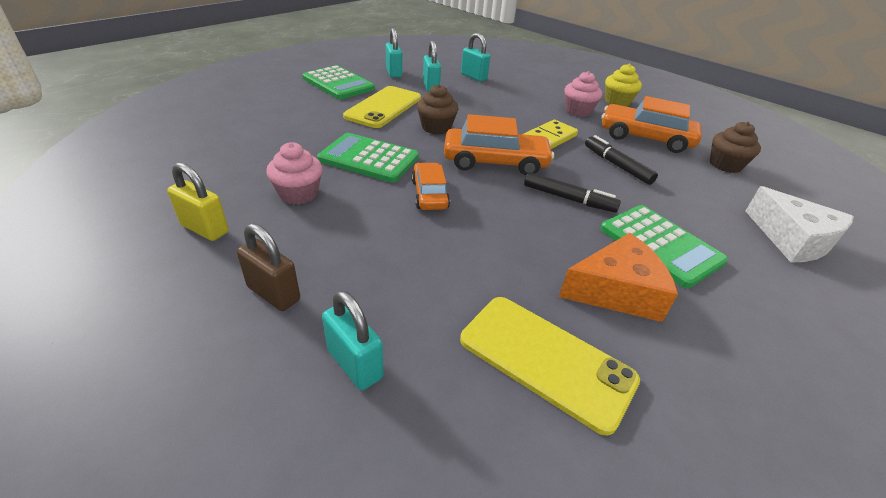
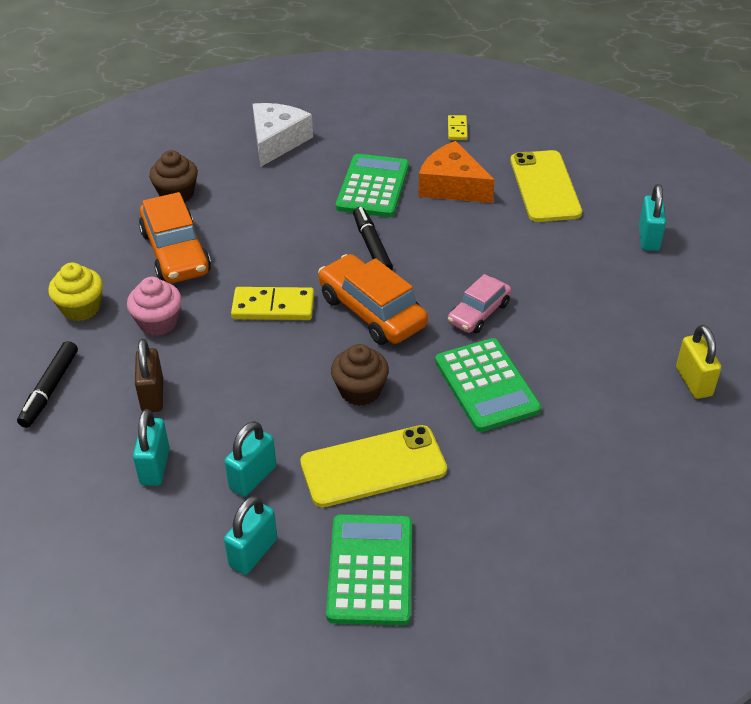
camera: 130 degrees left, 5 degrees up
(273, 293) = (669, 300): brown padlock -> brown padlock (152, 395)
(298, 194) = (592, 377): pink cupcake -> none
(429, 194) = (479, 313): orange car -> pink car
(617, 165) = (269, 246): black marker -> black marker (50, 389)
(750, 380) = (457, 129): none -> yellow domino

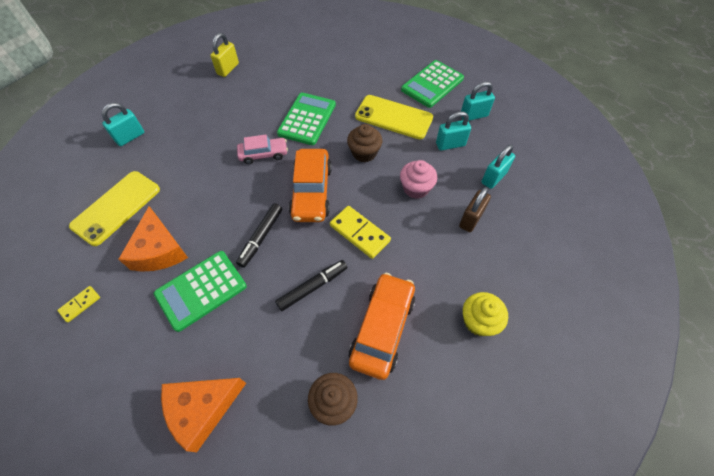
camera: 140 degrees left, 15 degrees up
(50, 389) = (529, 263): black marker -> black marker (312, 287)
(158, 322) = (435, 270): pink cupcake -> pink cupcake (416, 188)
(277, 141) = (202, 409): white cheese -> orange cheese

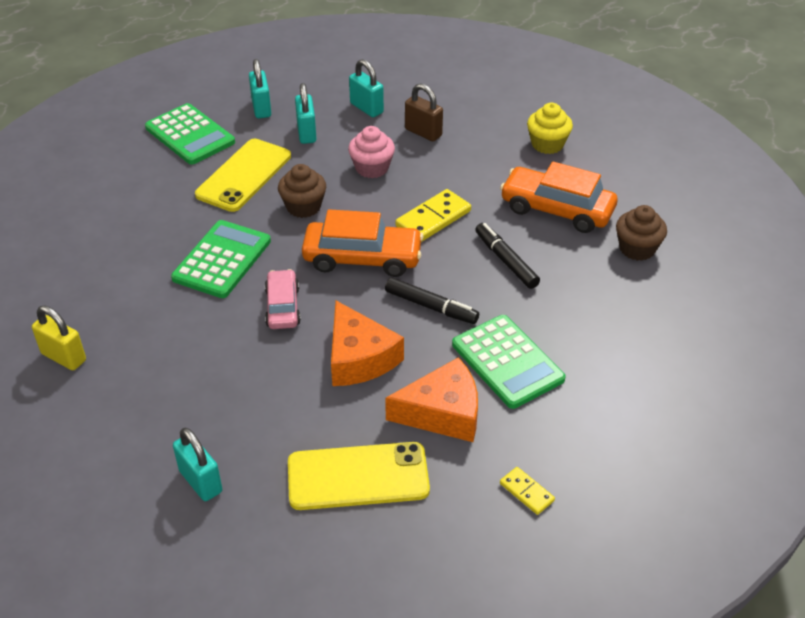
camera: 85 degrees left, 15 degrees down
(116, 207) = (358, 476): yellow phone -> yellow phone turned 45 degrees counterclockwise
(202, 409) = (654, 350): orange cheese -> orange cheese (359, 358)
(307, 119) = (222, 260): green calculator -> green calculator turned 90 degrees clockwise

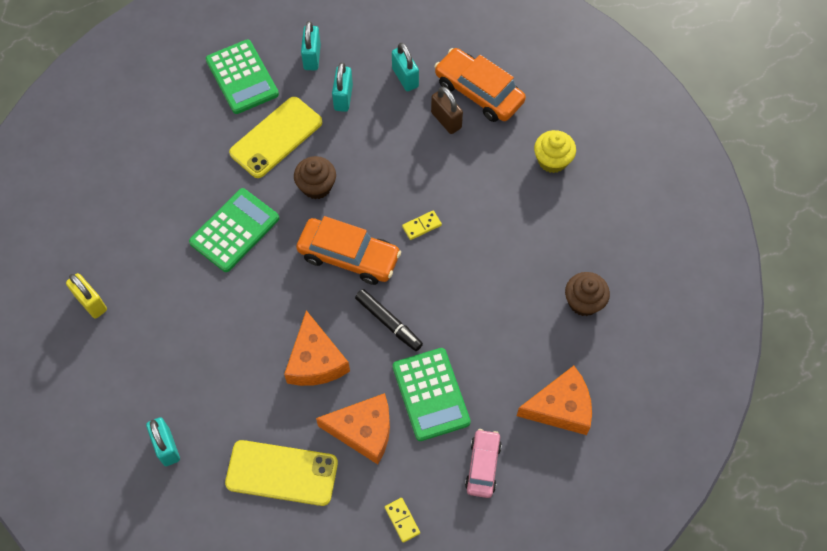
camera: 15 degrees right, 20 degrees up
(283, 307) = (270, 293): pink car -> pink car (483, 466)
(372, 168) = (387, 154): pink cupcake -> none
(433, 218) = (421, 226): yellow domino -> yellow domino, size x0.56
(506, 261) = (467, 288): black marker -> none
(557, 209) = (531, 241): orange car -> orange car (479, 92)
(659, 344) = (560, 407): none -> orange cheese

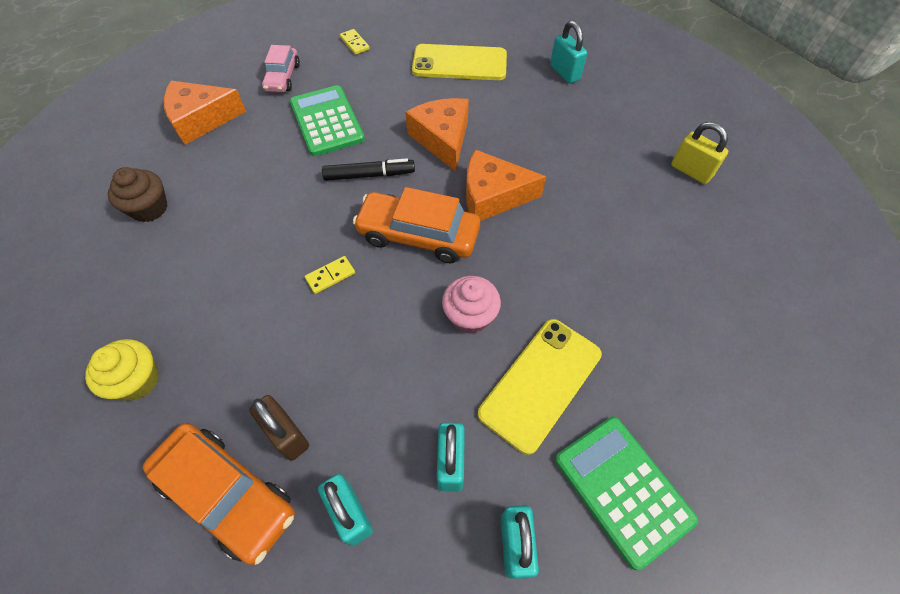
camera: 175 degrees right, 5 degrees down
(234, 230) = (561, 254): green calculator -> none
(316, 186) = (470, 316): brown cupcake -> pink cupcake
(363, 431) = (390, 93): orange cheese -> orange cheese (493, 196)
(388, 322) = (369, 175): black marker -> black marker turned 135 degrees clockwise

